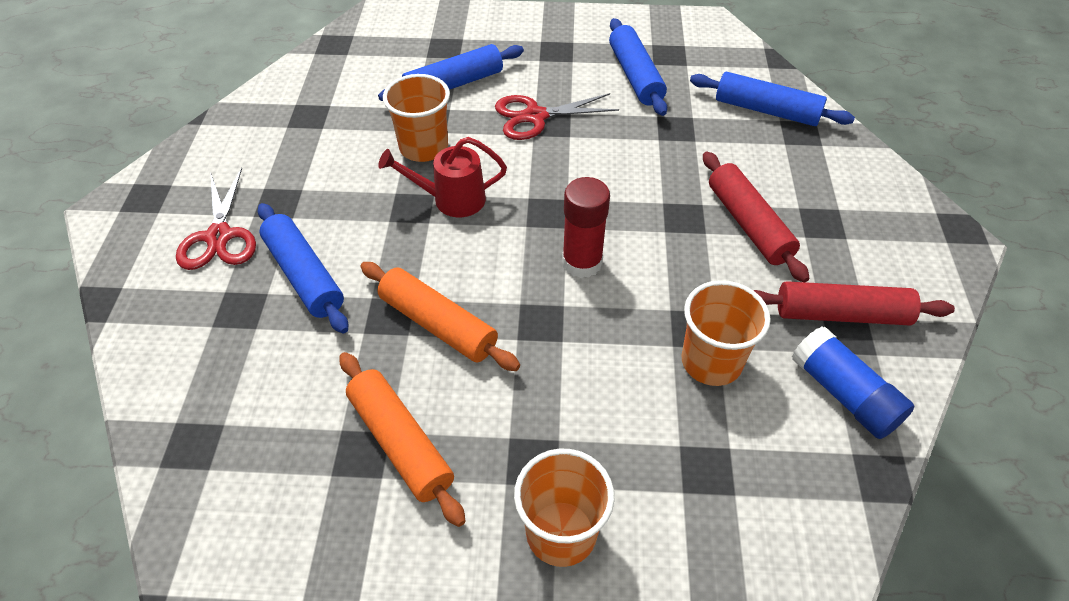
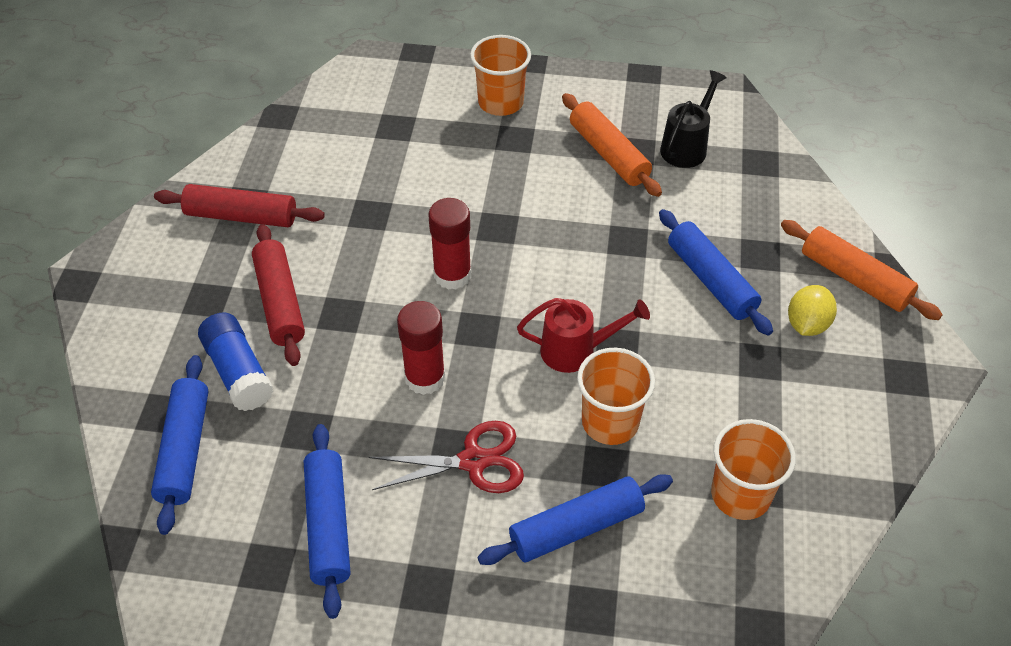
camera: 175 degrees left, 0 degrees up
(219, 237) = (807, 324): red scissors -> yellow lemon
(288, 465) = (687, 146): none -> black watering can
(438, 324) = (585, 230): orange rolling pin -> orange rolling pin (855, 279)
(588, 169) = (425, 378): none -> red glue stick
(711, 362) = (366, 189): orange cup -> orange cup (740, 495)
(766, 110) = (184, 449): blue rolling pin -> blue rolling pin turned 60 degrees clockwise
(843, 394) = (275, 162): blue glue stick -> blue glue stick (238, 372)

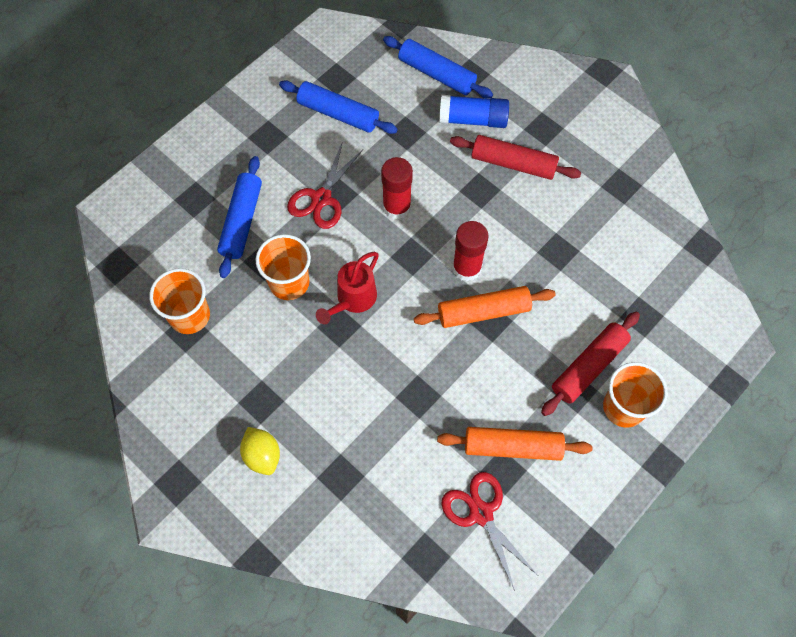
camera: 125 degrees right, 15 degrees up
(241, 216) = (607, 177): red rolling pin -> red rolling pin (589, 367)
(687, 146) = (481, 513): black watering can -> red scissors
(711, 280) = (344, 423): blue rolling pin -> none
(855, 279) = (271, 524): orange rolling pin -> orange rolling pin (483, 312)

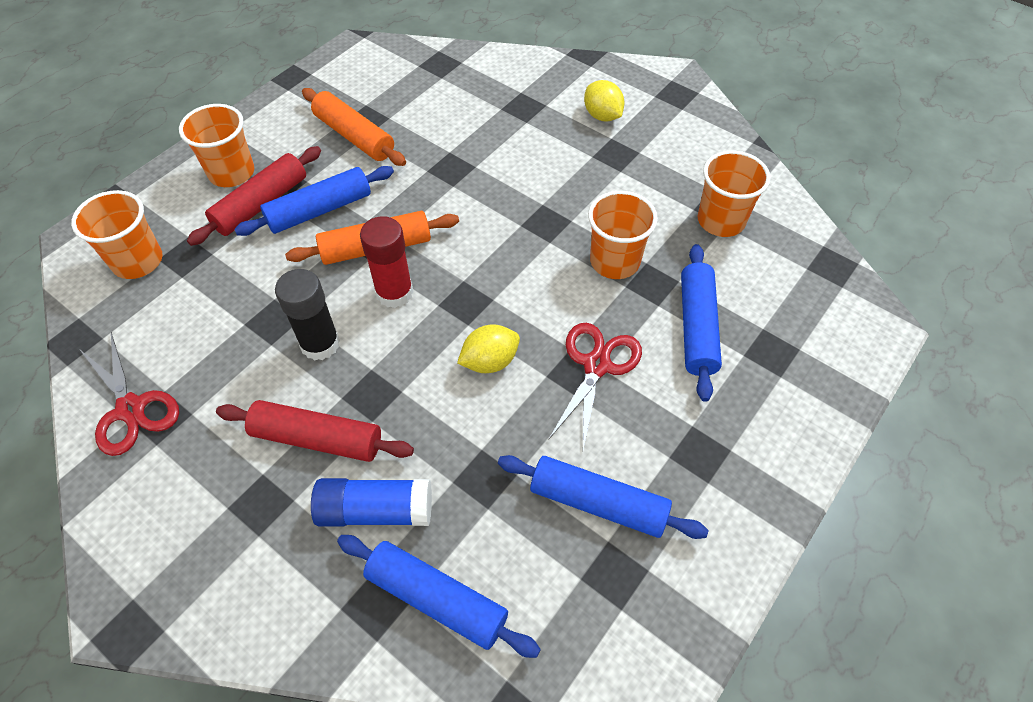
camera: 175 degrees right, 10 degrees down
(353, 300) = (534, 249): red watering can -> none
(397, 207) = (490, 361): red glue stick -> yellow lemon
(481, 513) = (389, 91): red scissors -> red scissors (131, 409)
(512, 447) = (354, 136): orange rolling pin -> orange rolling pin turned 45 degrees clockwise
(520, 230) = (320, 344): none -> black glue stick
(535, 356) = (319, 210): none -> blue rolling pin
(679, 314) = (138, 261): none -> orange cup

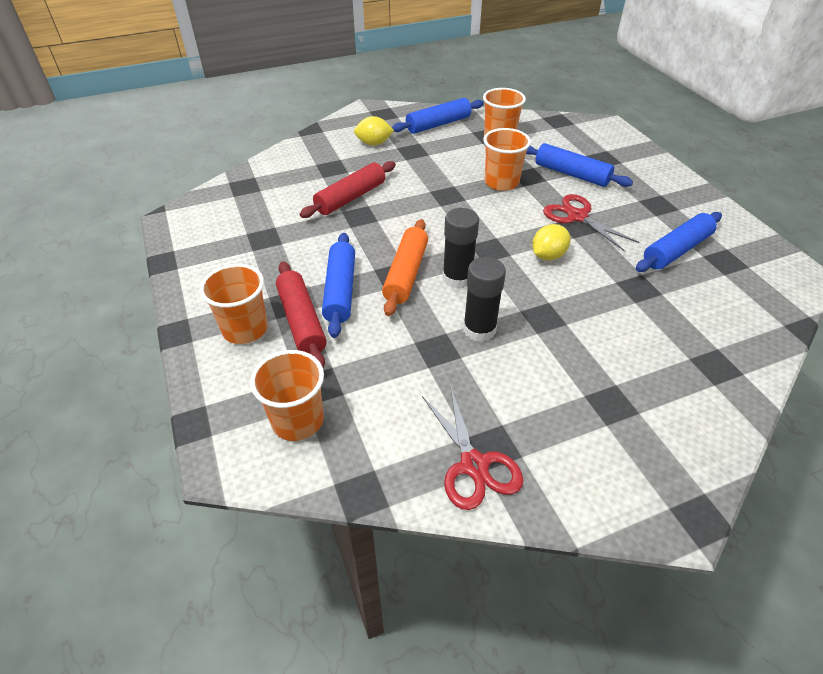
camera: 60 degrees left, 10 degrees down
(131, 409) = (474, 465): red scissors -> red scissors turned 75 degrees clockwise
(318, 438) = (567, 356): red rolling pin -> red rolling pin (350, 197)
(354, 136) = (276, 249): orange rolling pin -> none
(376, 510) = (643, 344): blue glue stick -> none
(394, 293) = (457, 278): red glue stick -> black glue stick
(436, 599) = (721, 337): blue rolling pin -> blue rolling pin (438, 124)
(490, 361) = (548, 256): yellow lemon -> yellow lemon turned 45 degrees clockwise

